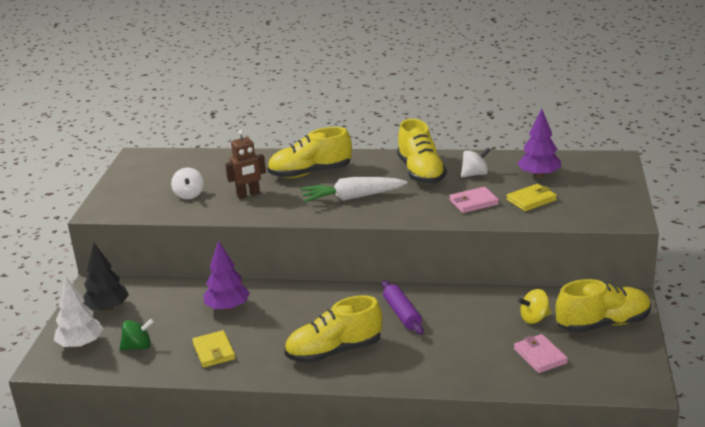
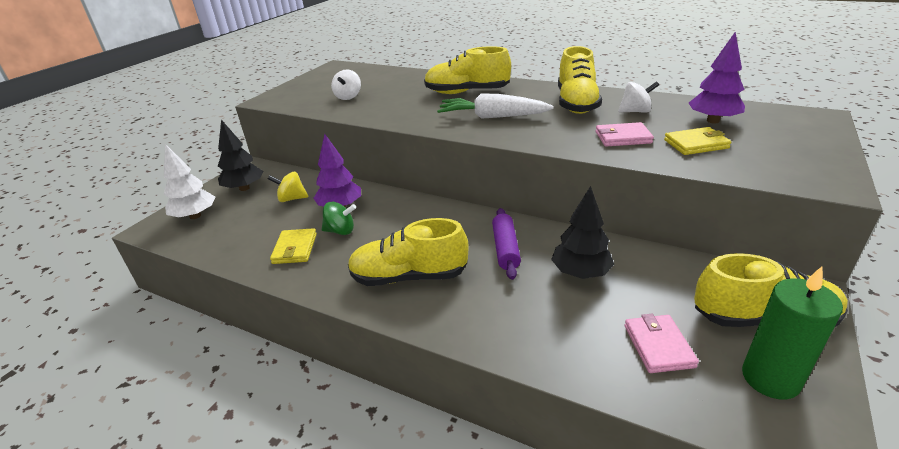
camera: 20 degrees right, 5 degrees up
(138, 347) = (236, 229): green spinning top -> green spinning top (340, 231)
(248, 195) = (397, 103): brown robot -> none
(469, 320) = (580, 273): none -> black tree
(534, 318) = (665, 289): yellow spinning top -> yellow spinning top (292, 199)
(612, 358) = (770, 378): none -> green candle

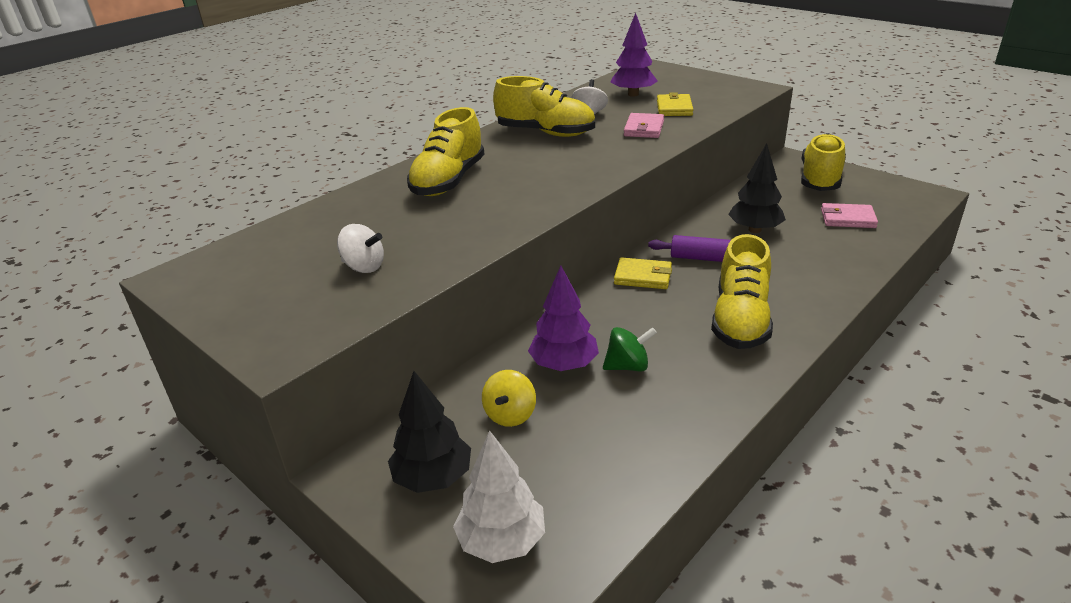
camera: 75 degrees left, 0 degrees up
(295, 248) = (656, 408): yellow wallet -> yellow wallet (643, 276)
(340, 231) = (628, 366): green spinning top -> green spinning top turned 60 degrees clockwise
(492, 117) = (544, 175): white carrot -> none
(770, 378) = (877, 192): green candle -> none

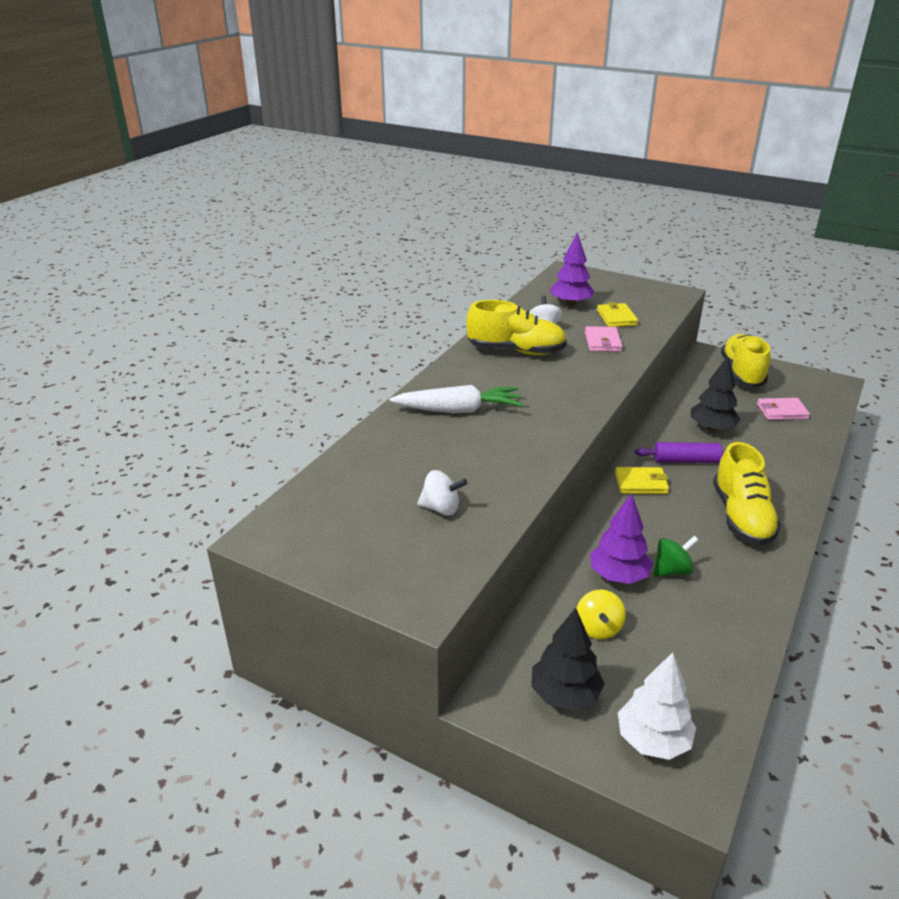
camera: 15 degrees left, 0 degrees up
(448, 181) = (459, 410): yellow shoe -> white carrot

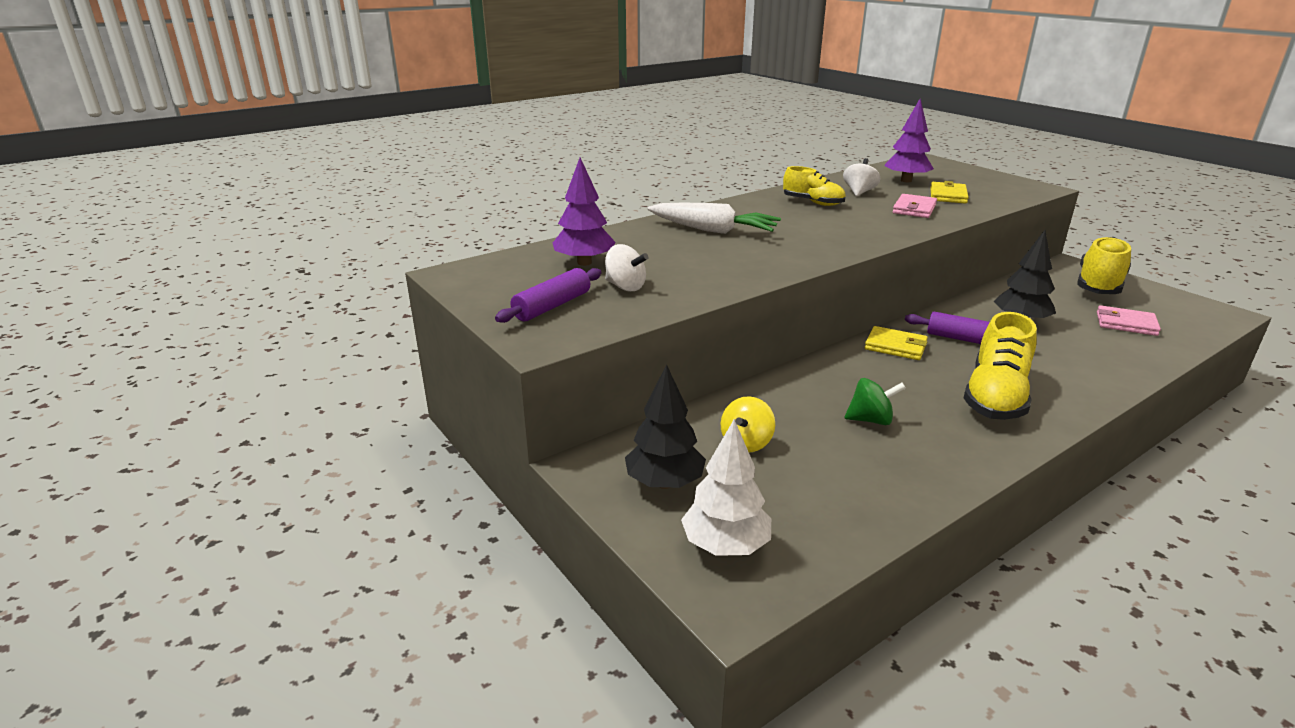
camera: 25 degrees right, 5 degrees down
(396, 554) = (552, 306): none -> purple rolling pin
(516, 351) = (813, 202): yellow shoe -> yellow shoe, size x0.63
(618, 576) = (805, 409): purple tree -> purple tree (584, 262)

